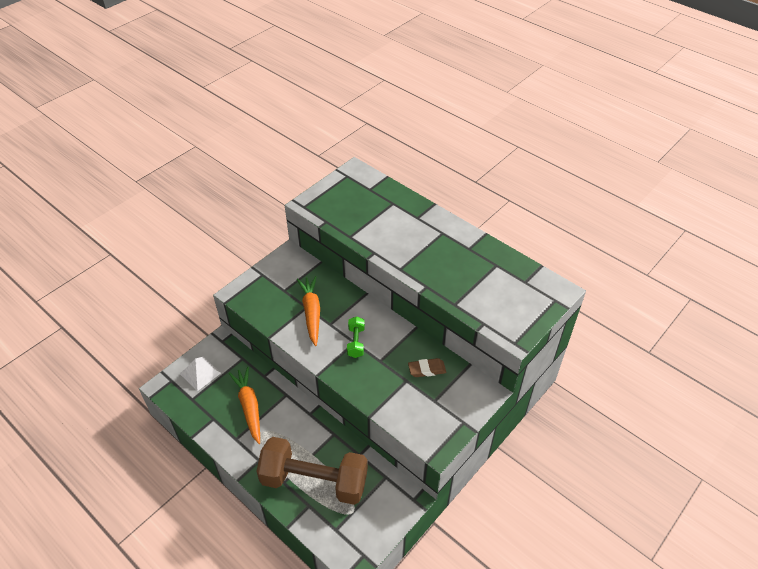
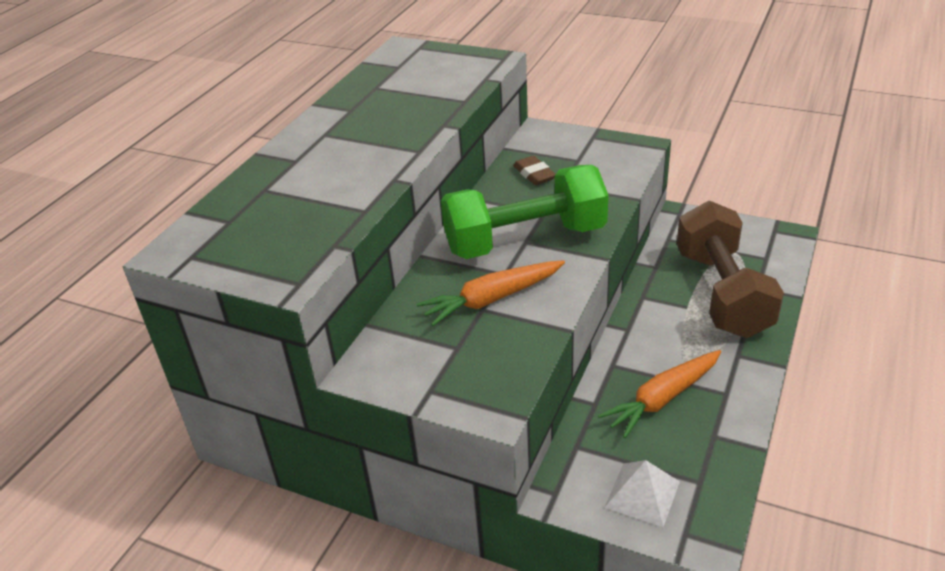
camera: 105 degrees left, 10 degrees down
(356, 342) = (525, 240): green dumbbell -> green dumbbell, size x2.41

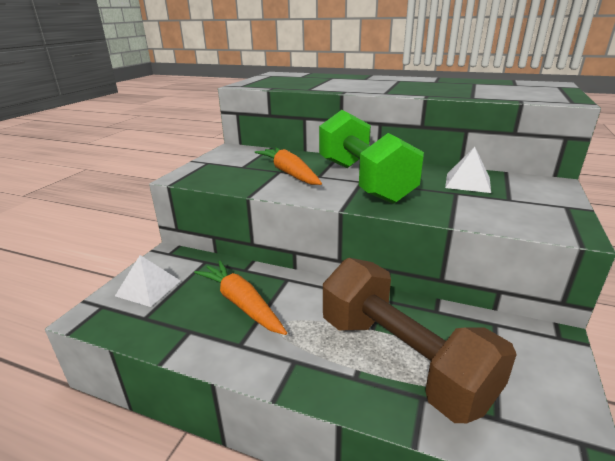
camera: 85 degrees right, 10 degrees down
(534, 174) = (467, 182): brown eraser -> white pyramid
(722, 293) = (402, 360): brown dumbbell -> brown dumbbell turned 60 degrees clockwise

